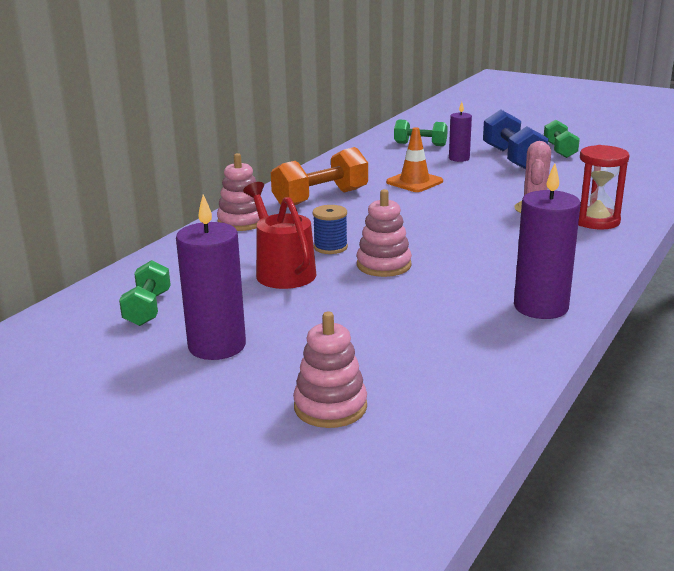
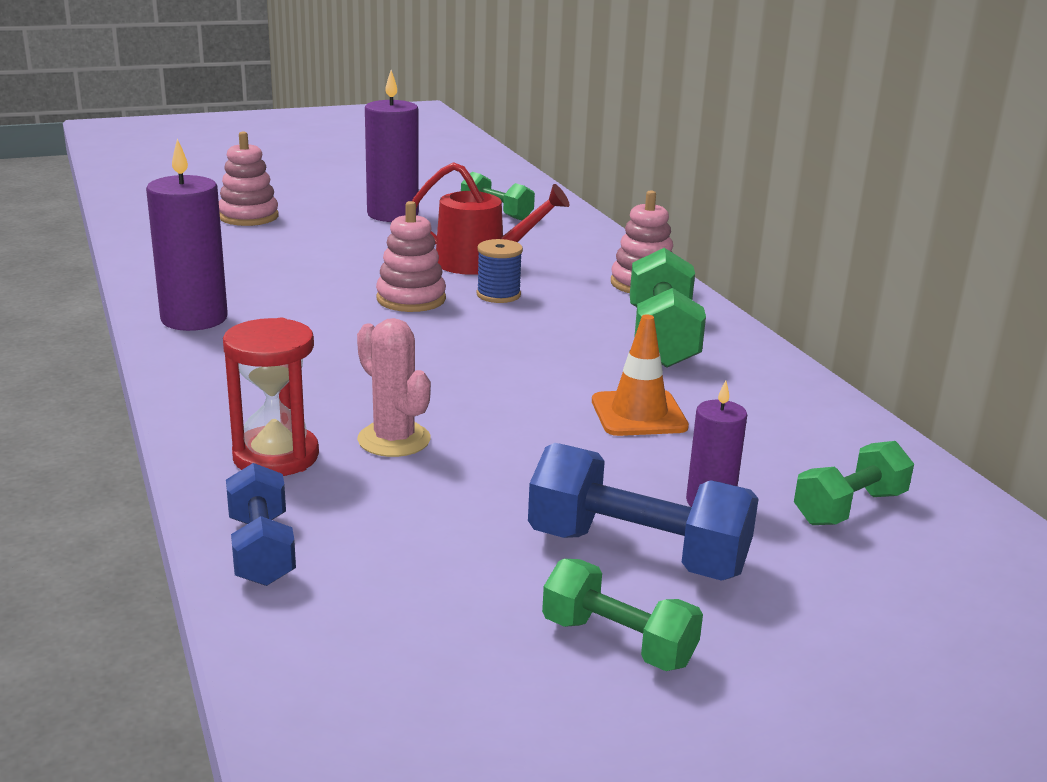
camera: 125 degrees right, 0 degrees up
(320, 198) = (662, 338): orange dumbbell -> green dumbbell
(642, 198) = (261, 550): none -> blue dumbbell

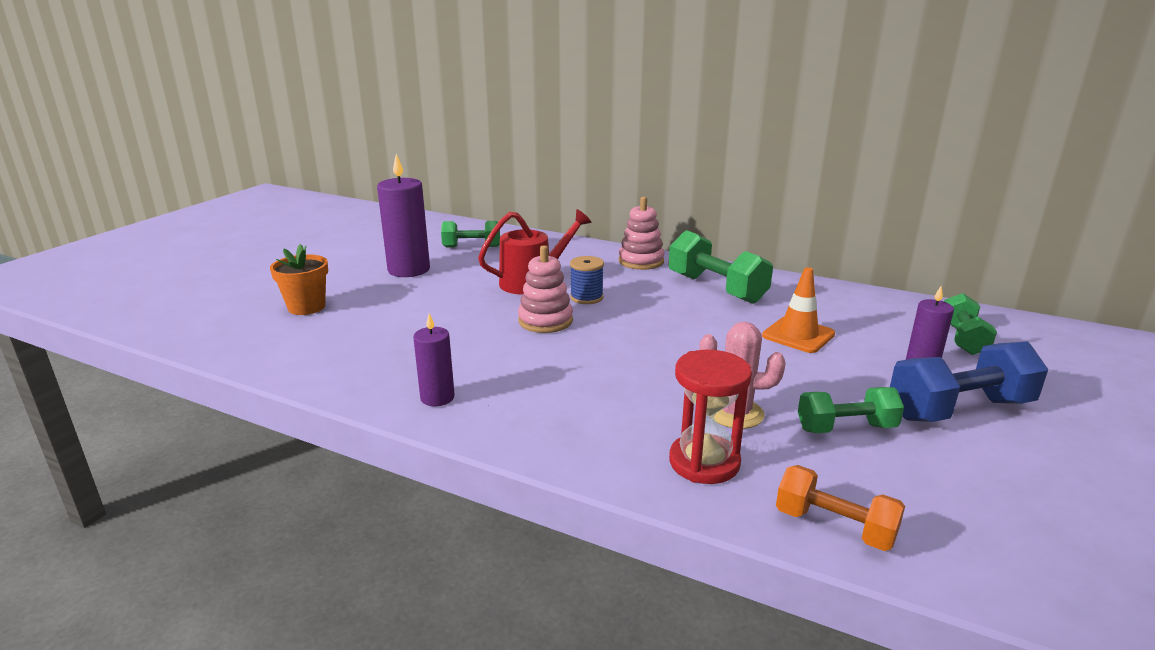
camera: 40 degrees left, 0 degrees up
(194, 319) = (437, 398): purple candle -> purple candle, size x0.57
(248, 217) = (306, 307): pink stacking toy -> orange flower pot
(261, 550) = (834, 527): blue dumbbell -> orange dumbbell
(618, 642) = (1055, 460): green dumbbell -> green dumbbell (846, 428)

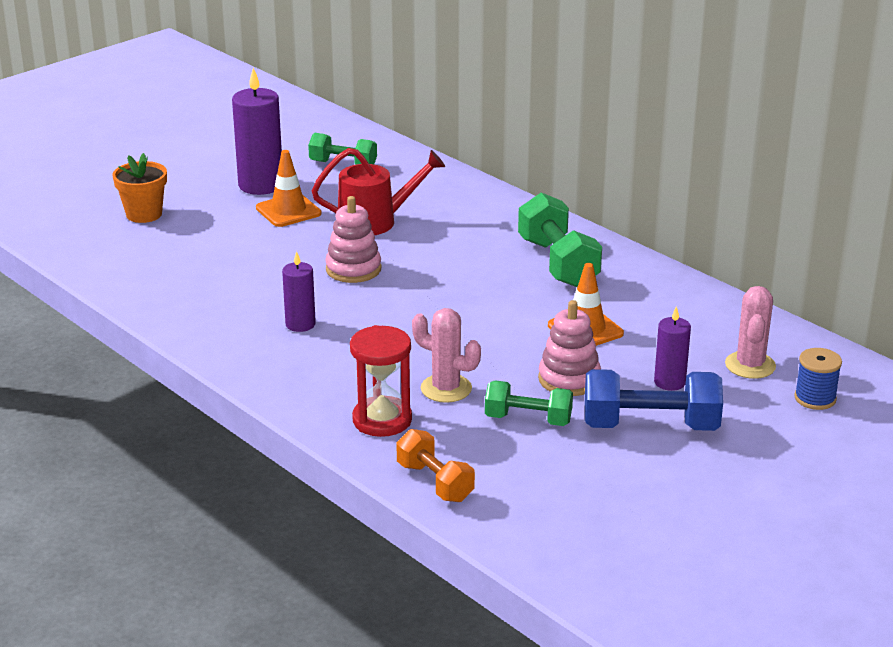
camera: 20 degrees right, 5 degrees up
(437, 398) = (210, 326): purple candle -> purple candle (300, 324)
(448, 285) = (288, 211): none -> orange traffic cone
(586, 297) = (414, 250): blue spool -> blue spool (815, 398)
(641, 261) = (510, 214): pink stacking toy -> pink stacking toy (569, 379)
(963, 339) = (750, 365): green dumbbell -> pink cactus

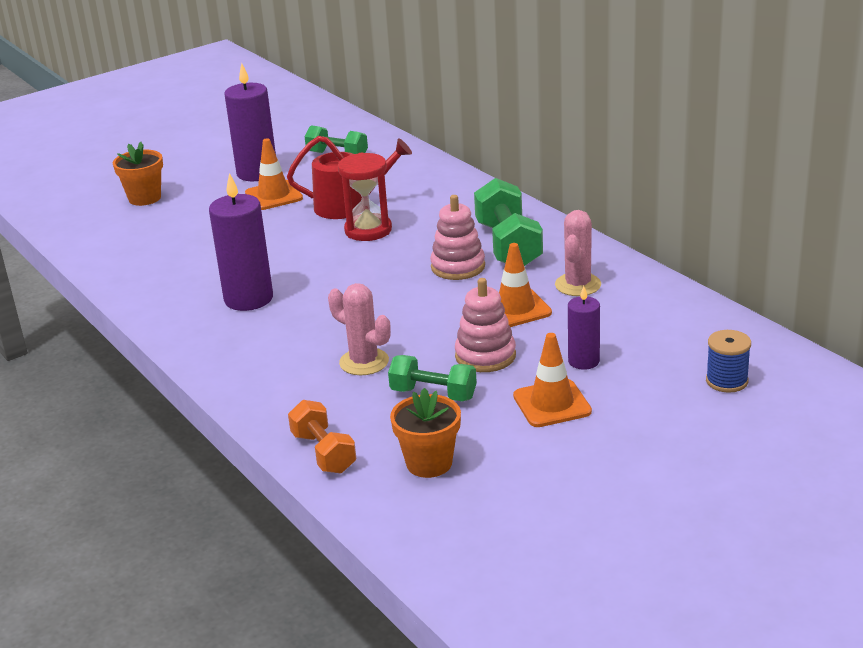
camera: 10 degrees right, 0 degrees up
(300, 324) = (248, 299): purple candle -> purple candle, size x1.75
(353, 269) = (314, 249): pink stacking toy -> pink stacking toy (458, 267)
(382, 420) = (293, 390): red hourglass -> red hourglass (368, 230)
(545, 489) = (429, 463): none -> orange flower pot
(650, 426) = (552, 404): blue dumbbell -> orange traffic cone
(750, 365) = (669, 346): pink cactus -> pink cactus (578, 285)

